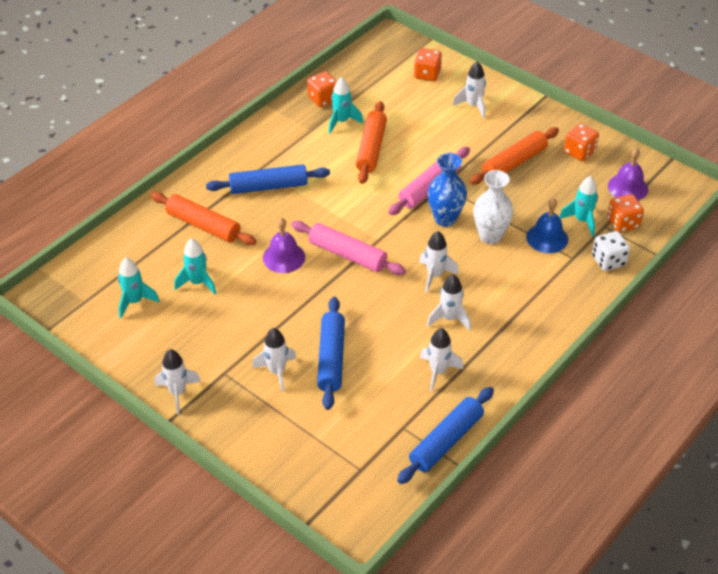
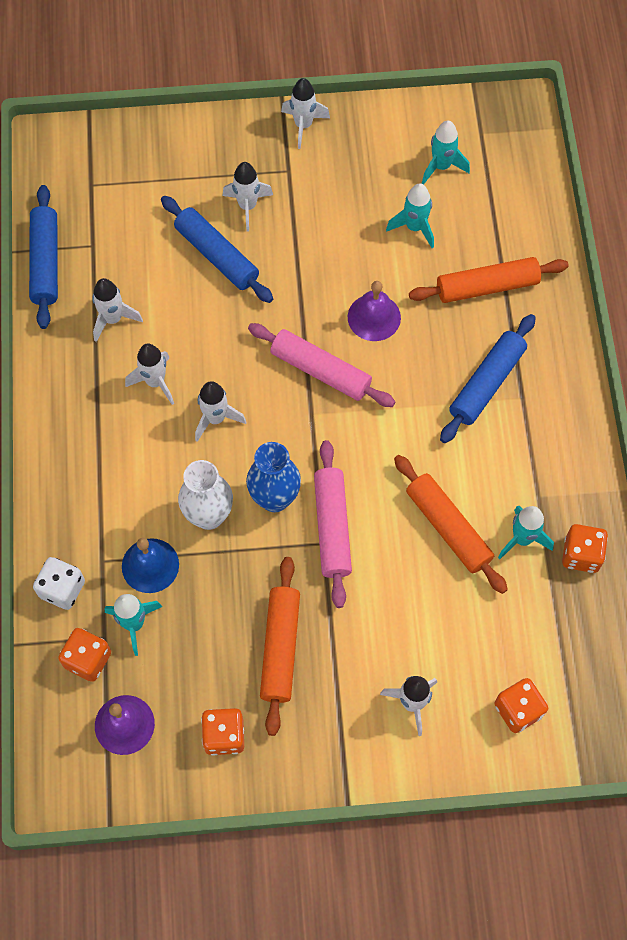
camera: 135 degrees right, 20 degrees up
(347, 255) = (320, 371): pink rolling pin -> pink rolling pin turned 45 degrees clockwise

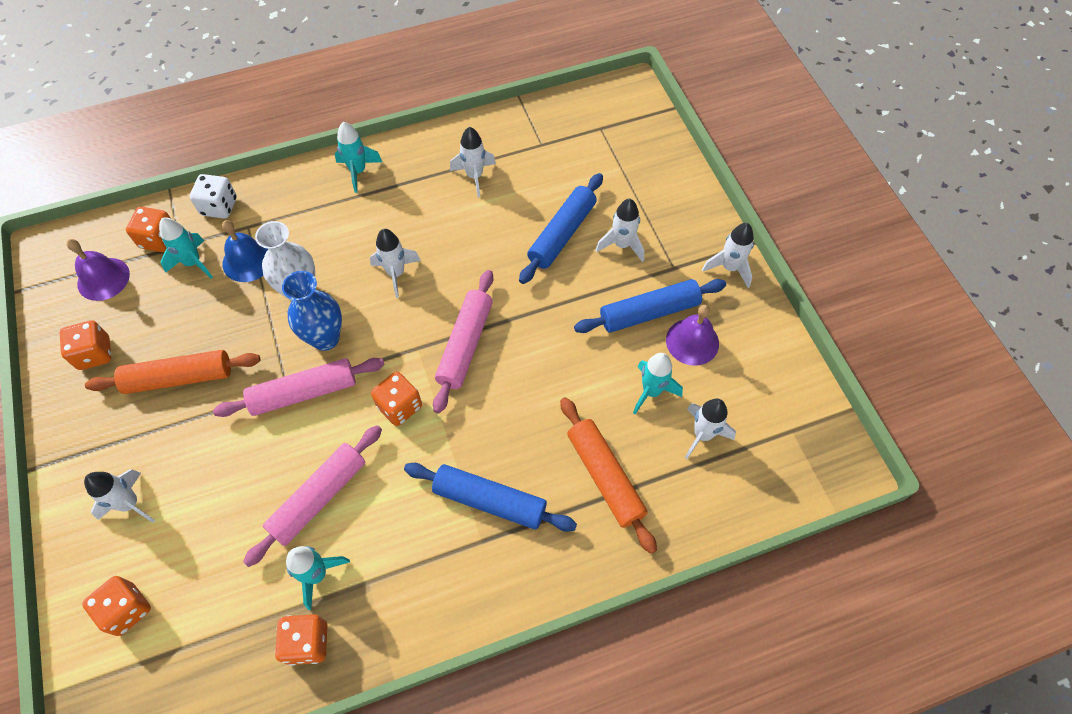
camera: 75 degrees right, 5 degrees down
(46, 262) = (515, 118): blue rolling pin -> blue rolling pin (649, 312)
(155, 382) = (421, 221): white rocket -> white rocket (702, 435)
(372, 442) = (399, 406): none -> orange dice
(374, 317) = (536, 377): purple bell -> purple bell (692, 341)
(441, 166) = (734, 401): turquoise rocket -> turquoise rocket (358, 171)
(448, 527) = (319, 497): orange rolling pin -> pink rolling pin

